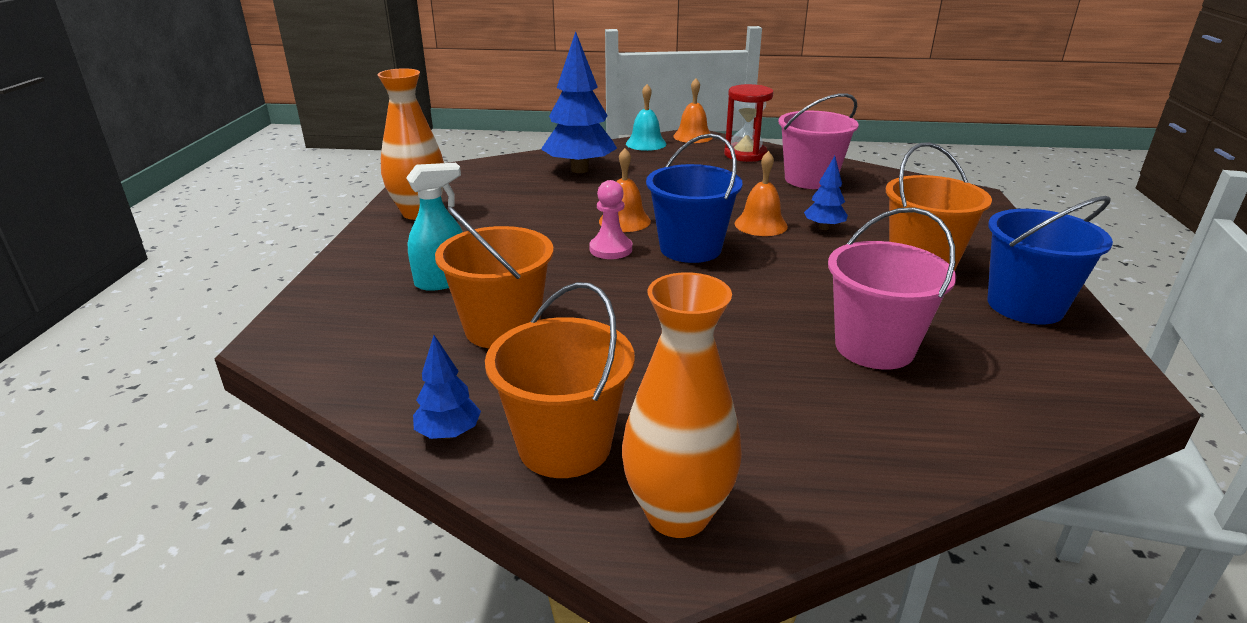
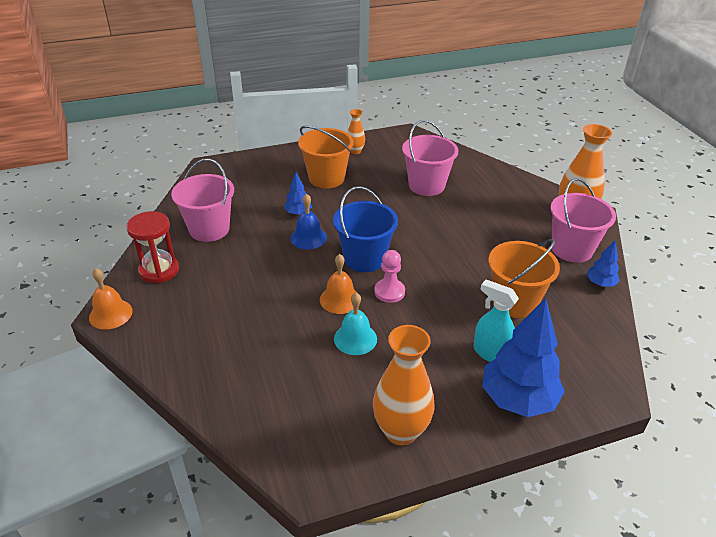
camera: 115 degrees left, 10 degrees up
(564, 446) = (572, 249): orange bucket -> pink bucket
(580, 170) = (241, 363): blue tree -> blue tree (517, 399)
(646, 143) = (144, 341): turquoise bell -> turquoise bell (355, 339)
(761, 225) = (308, 237): orange bell -> blue bell
(1025, 306) = (355, 151): blue bucket -> orange vase

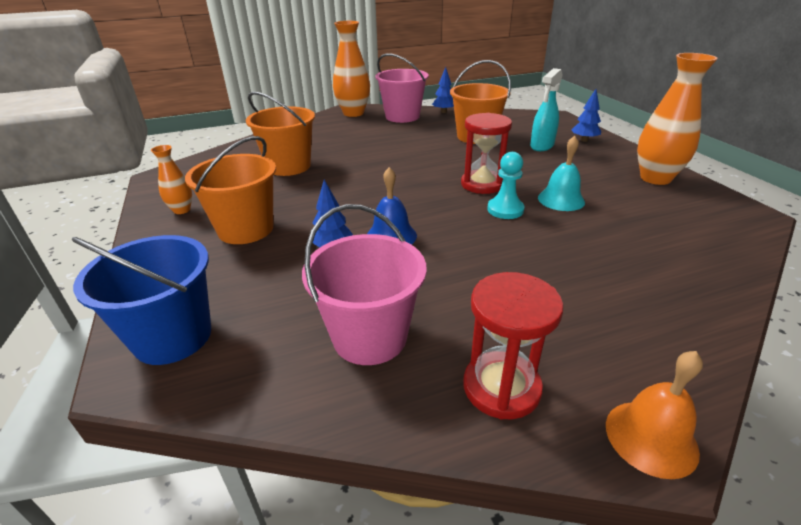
camera: 90 degrees left, 5 degrees down
(340, 299) = (505, 210): orange bell -> turquoise pawn
(364, 258) = (429, 198): blue bucket -> blue bucket (173, 337)
(389, 292) = (482, 184): pink pawn -> red hourglass
(426, 185) = (289, 166): pink bucket -> orange bucket
(517, 399) = (584, 140): blue tree -> blue tree, size x0.48

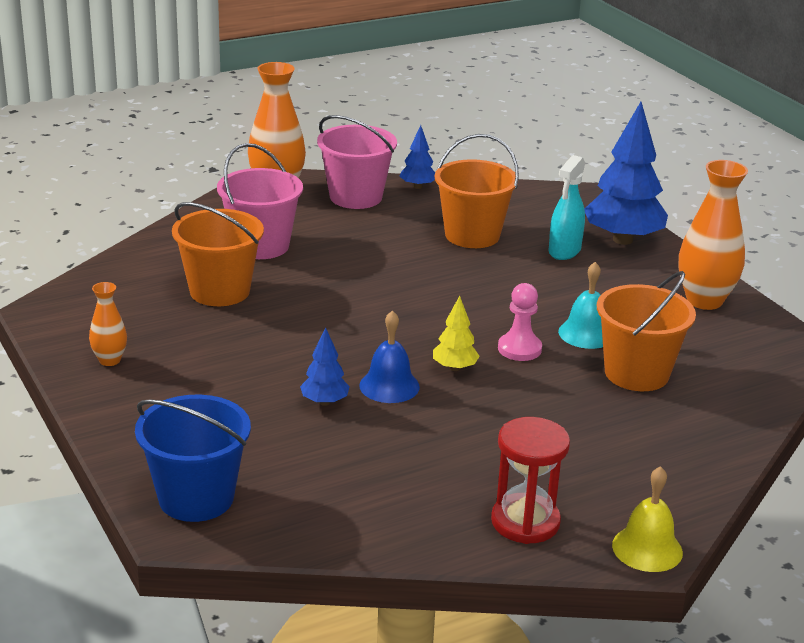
camera: 10 degrees left, 5 degrees down
(246, 229) = (208, 383): orange bucket -> orange bucket (636, 373)
(370, 337) = (395, 489): pink bucket -> pink bucket (261, 246)
(449, 223) = (454, 368): none -> yellow tree
(482, 184) = (488, 314): red hourglass -> none
(505, 210) = (519, 349): turquoise pawn -> pink pawn
(584, 140) = (622, 240): blue tree -> blue tree, size x2.08
(651, 437) = (647, 548): orange bell -> yellow bell

